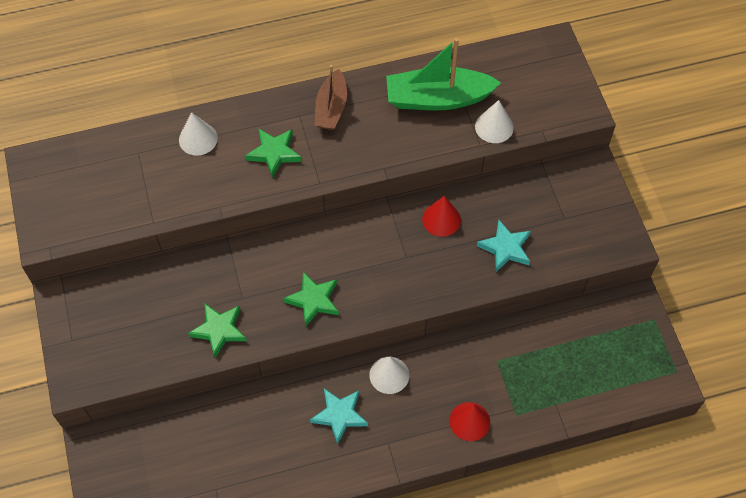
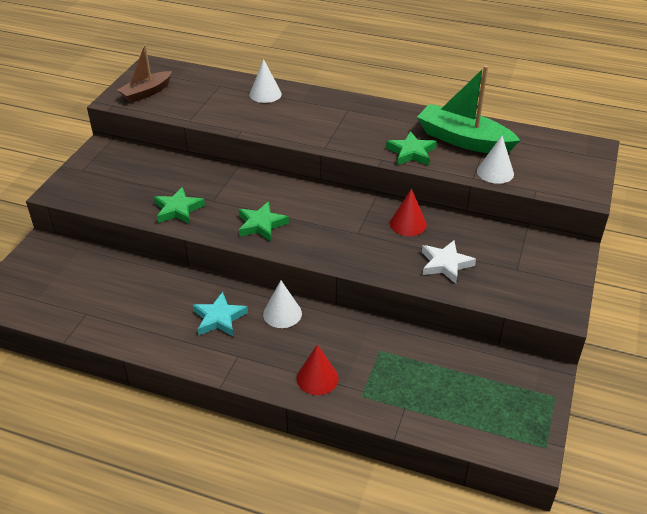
camera: 35 degrees right, 20 degrees down
(274, 153) = (309, 120): green star -> green star (411, 152)
(331, 108) = (375, 114): brown boat -> brown boat (146, 93)
(505, 248) = (445, 264): turquoise star -> white star

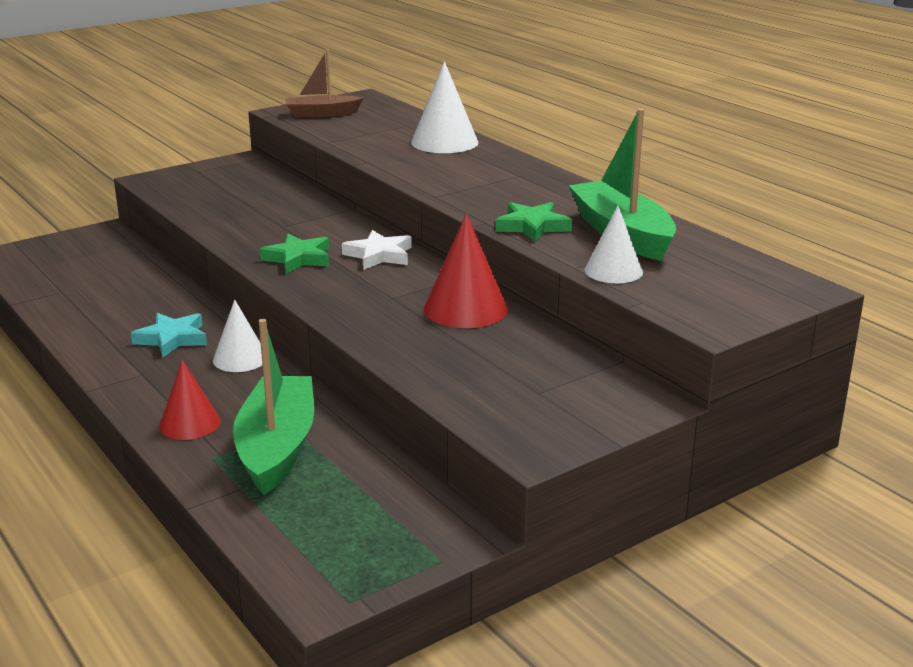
camera: 35 degrees right, 15 degrees down
(178, 209) = (235, 223): green star -> none
(265, 94) = (444, 142): white cone -> white cone, size x1.52
(387, 369) = (277, 447): none -> green boat
(408, 224) = (465, 309): red cone -> red cone, size x1.52
(445, 264) = (452, 356): white star -> white star (379, 255)

